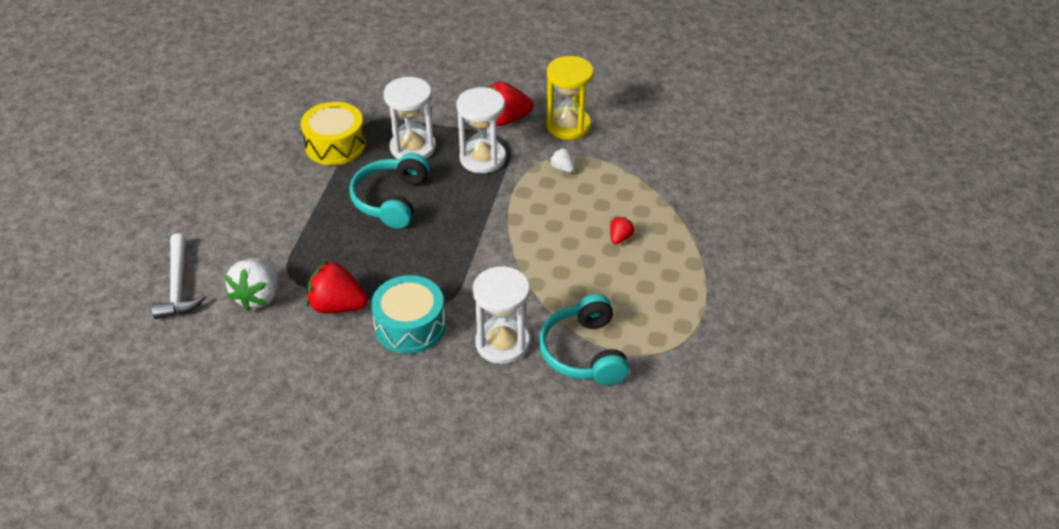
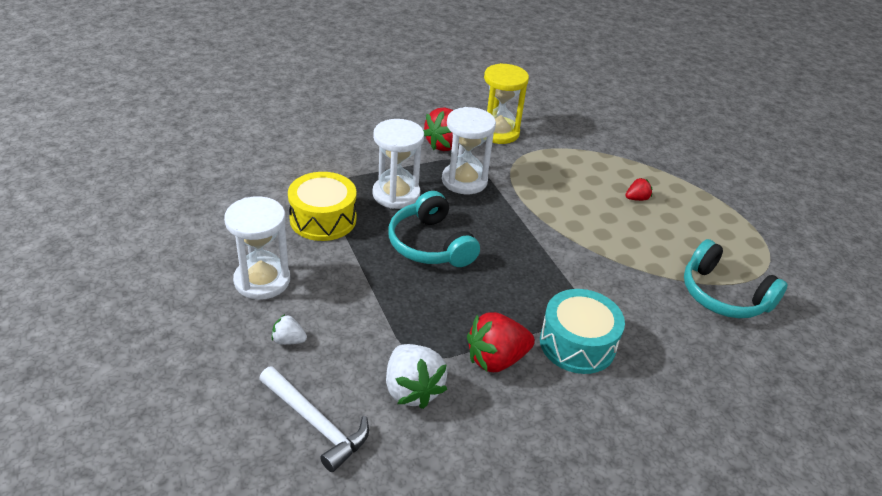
camera: 40 degrees left, 5 degrees down
(502, 343) = (662, 319): white hourglass -> white hourglass (262, 280)
(562, 168) = (533, 165): white strawberry -> white strawberry (288, 340)
(620, 238) = (636, 198): red strawberry -> red strawberry turned 75 degrees clockwise

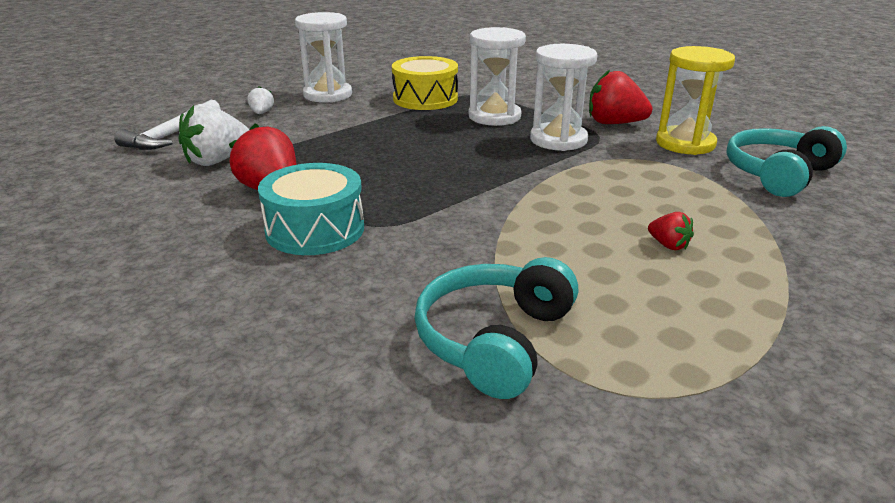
camera: 75 degrees right, 10 degrees down
(430, 244) = (428, 140): turquoise headphones -> turquoise headphones (778, 174)

